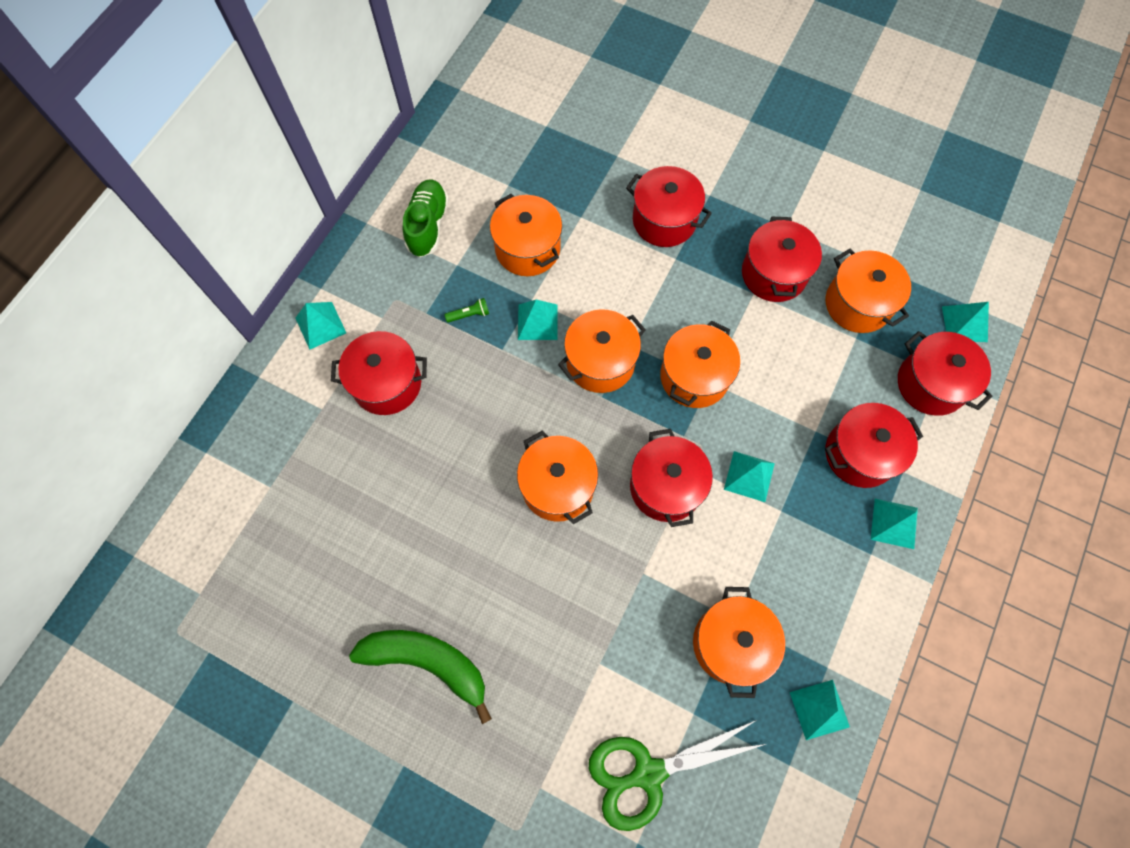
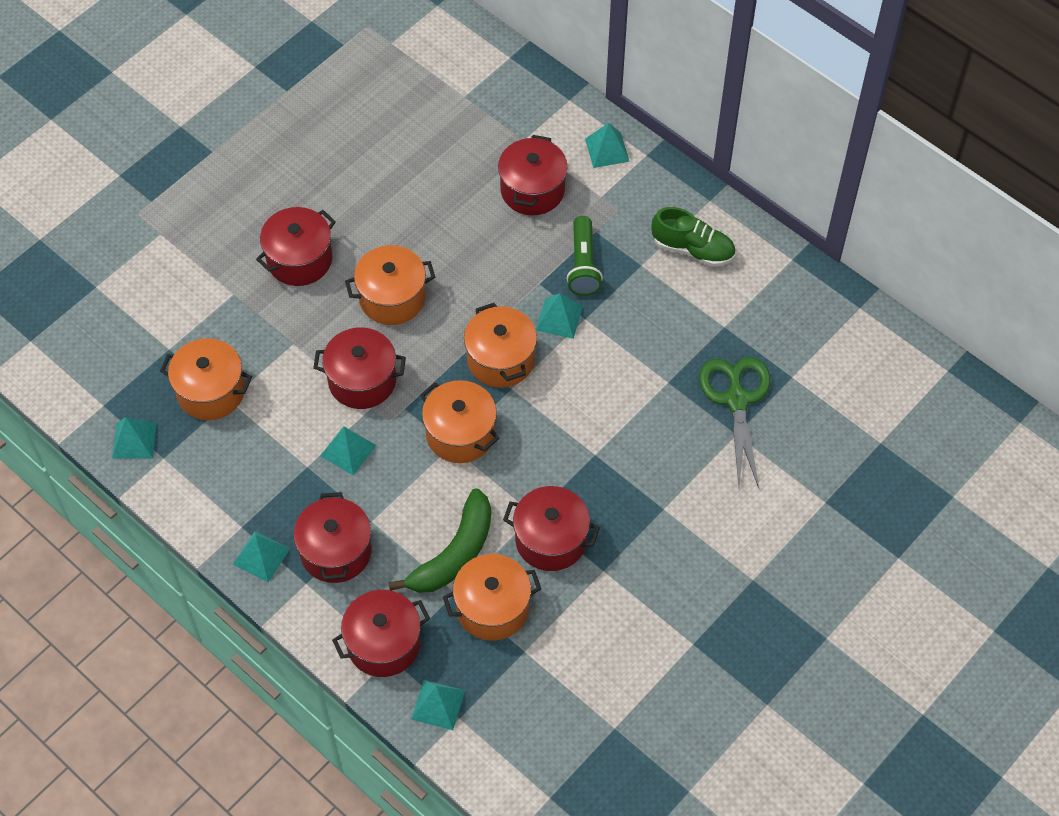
camera: 105 degrees right, 10 degrees down
(428, 662) = (280, 179): green banana -> green banana (454, 554)
(469, 314) = (583, 265): green flashlight -> green flashlight, size x2.01
(527, 249) = (642, 327): orange pot -> none
(648, 773) = (140, 306): green scissors -> green scissors (736, 400)
(664, 220) = (643, 456): red pot -> red pot (299, 259)

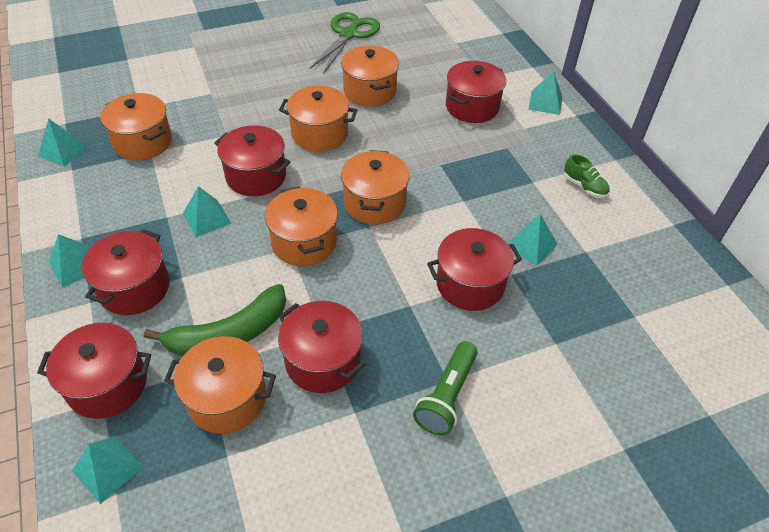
camera: 25 degrees right, 10 degrees down
(299, 259) = (272, 90): red pot -> red pot (470, 284)
(409, 215) = (369, 91): none -> orange pot
(559, 318) = (441, 192): turquoise pyramid -> turquoise pyramid (531, 245)
(583, 265) = (484, 165): green flashlight -> green flashlight (447, 396)
(693, 249) = (584, 186): green shoe -> green shoe, size x0.65
(736, 400) = (570, 314): green scissors -> green scissors (348, 34)

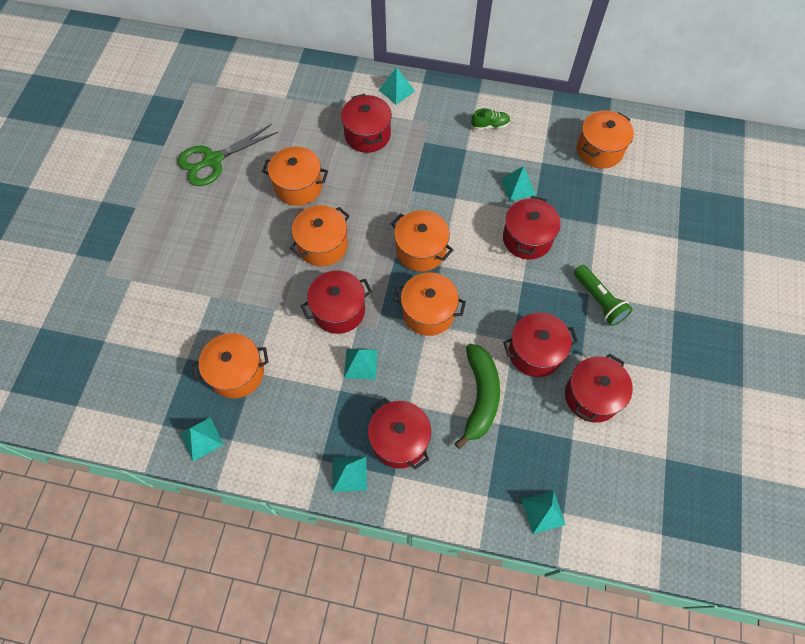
camera: 55 degrees left, 15 degrees up
(107, 384) = (477, 489): red pot -> red pot (592, 396)
(227, 398) = (531, 420): orange pot -> orange pot (599, 150)
(348, 34) = (213, 160): green scissors -> green scissors turned 90 degrees counterclockwise

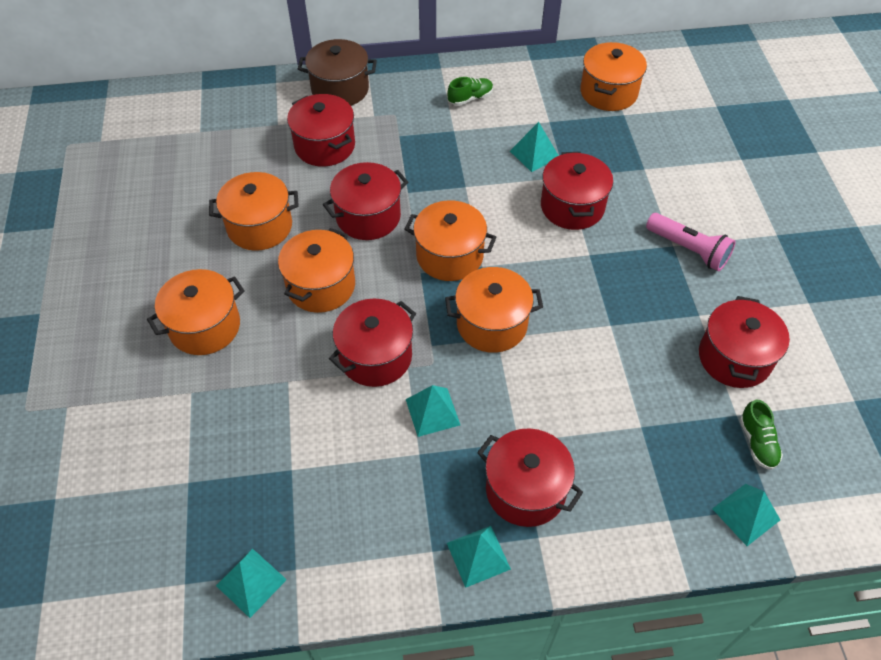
camera: 20 degrees left, 10 degrees down
(213, 160) = (131, 226): green scissors -> none
(237, 373) = (268, 478): orange pot -> orange pot (205, 327)
(396, 90) = (340, 89): turquoise pyramid -> brown pot
(480, 397) = (602, 402): green banana -> none
(535, 352) = (643, 330): red pot -> red pot (368, 216)
(577, 464) = (757, 442): none -> green shoe
(599, 300) = (688, 249): green flashlight -> pink flashlight

